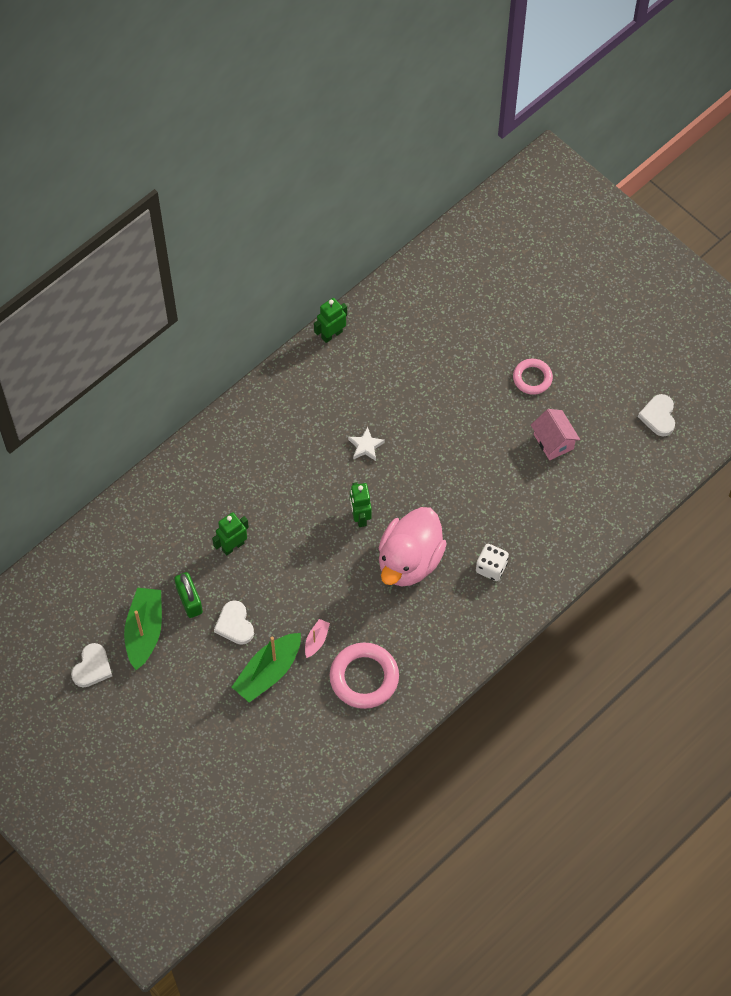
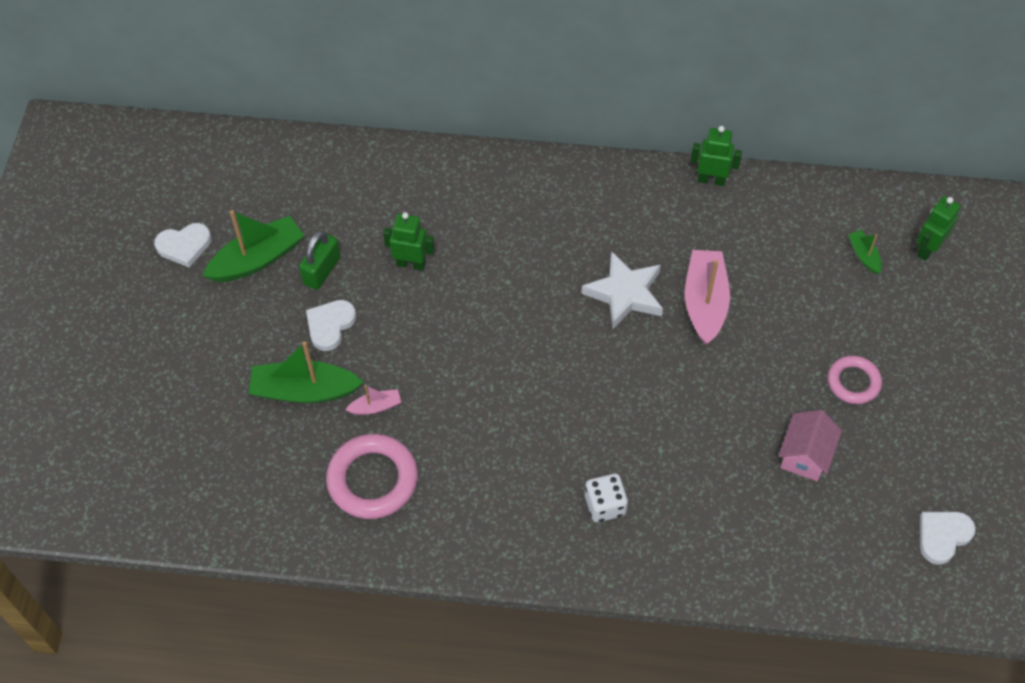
camera: 50 degrees right, 5 degrees down
(360, 517) = (545, 345): green robot -> green robot (927, 249)
(365, 446) = (625, 293): white star -> white star, size x1.76
(409, 560) = (540, 424): pink duck -> none
(411, 409) = (705, 302): none -> pink boat
(459, 301) = (864, 256): none -> green boat

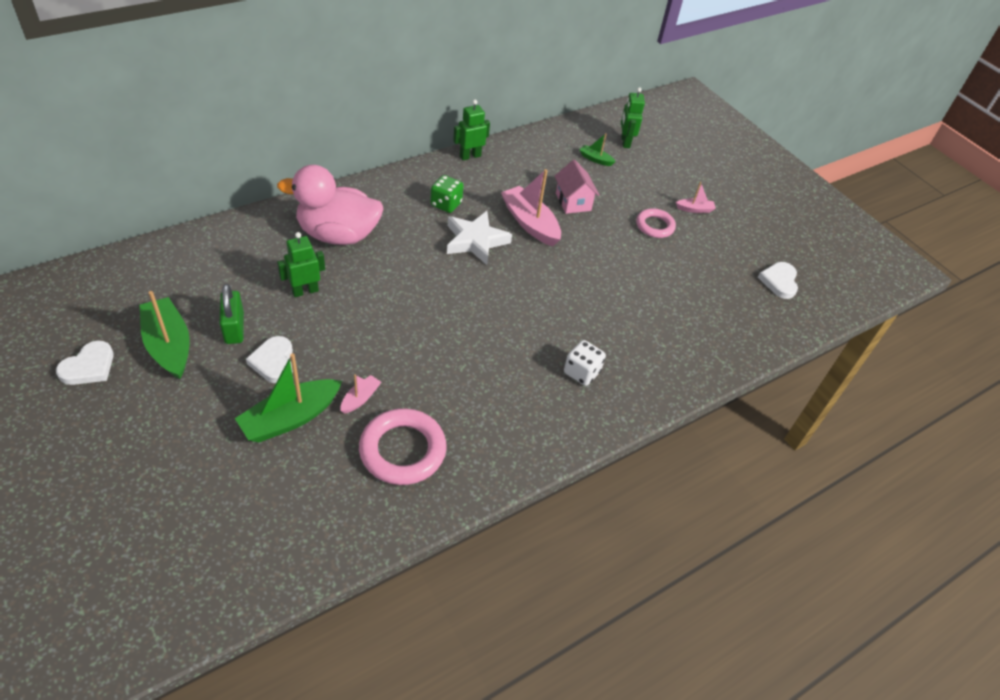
camera: 45 degrees left, 10 degrees down
(257, 259) = (169, 345): green boat -> green boat turned 45 degrees counterclockwise
(489, 214) = (338, 235): none -> pink duck
(631, 231) = (446, 204): none -> green dice
(805, 456) = (668, 278): pink house -> pink house (573, 202)
(928, 387) = (695, 209): none -> pink boat

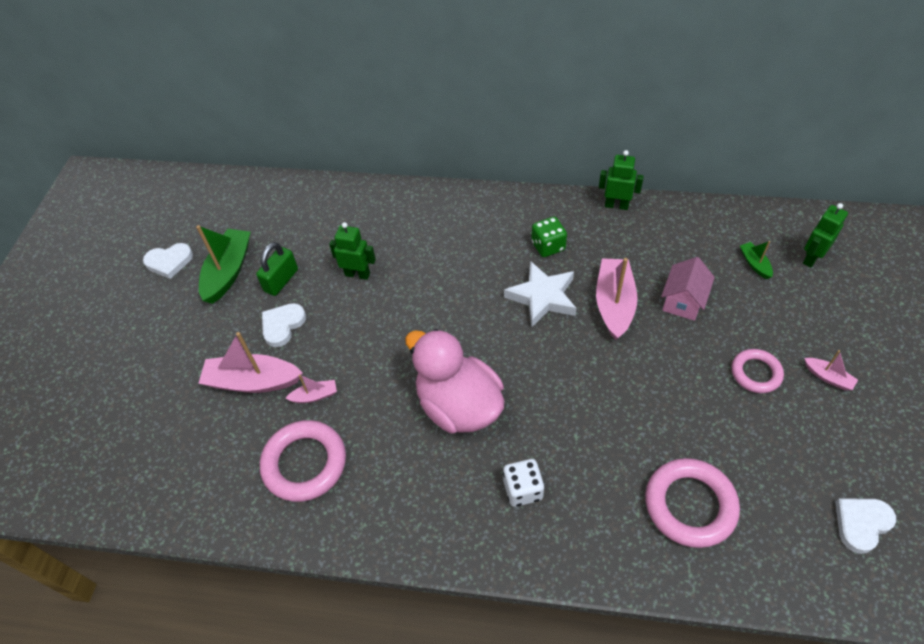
camera: 50 degrees right, 5 degrees up
(290, 418) = (253, 381): green boat -> pink boat
(338, 235) = (427, 234): pink duck -> pink duck (458, 406)
(687, 322) = (690, 505): none -> pink ring

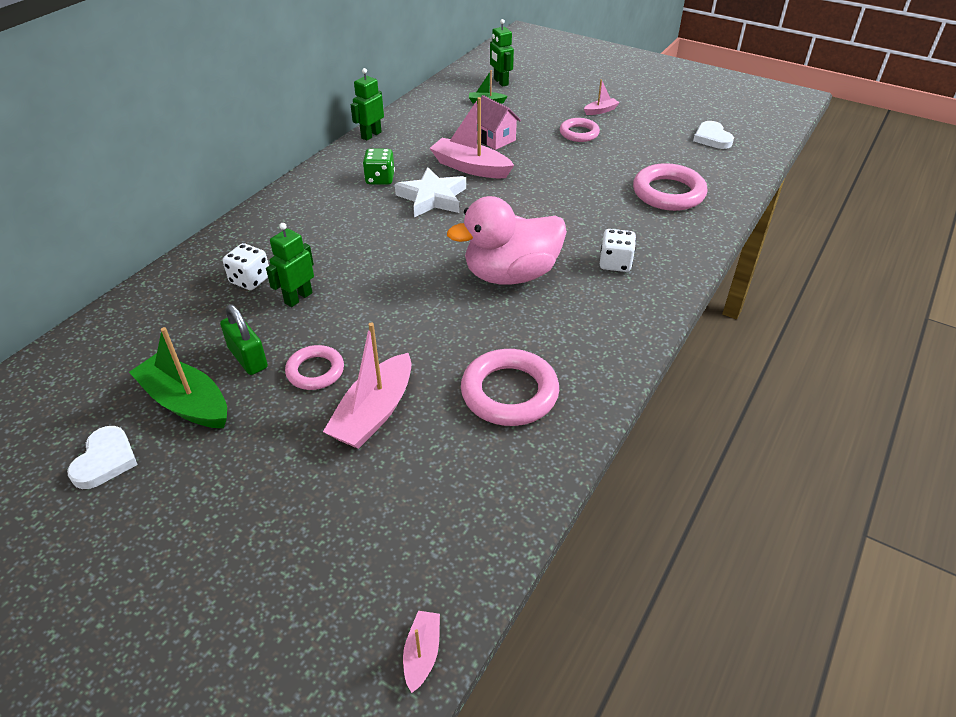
camera: 70 degrees left, 10 degrees down
(282, 325) = (315, 371): white heart -> pink ring
(314, 396) = (431, 366): pink boat -> pink boat (422, 654)
(365, 236) = (250, 280): none -> white dice

